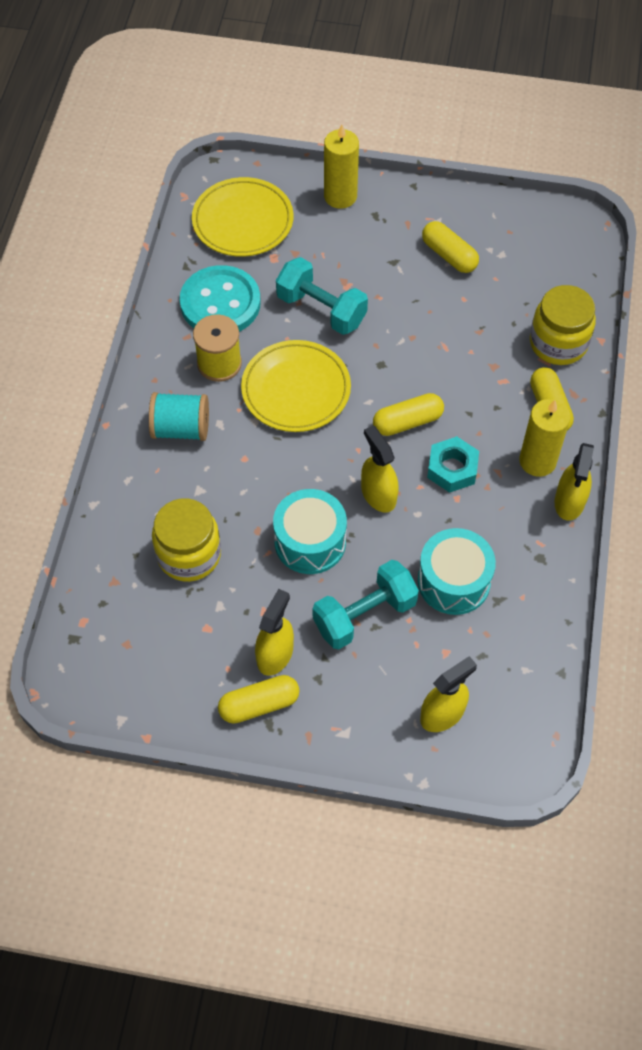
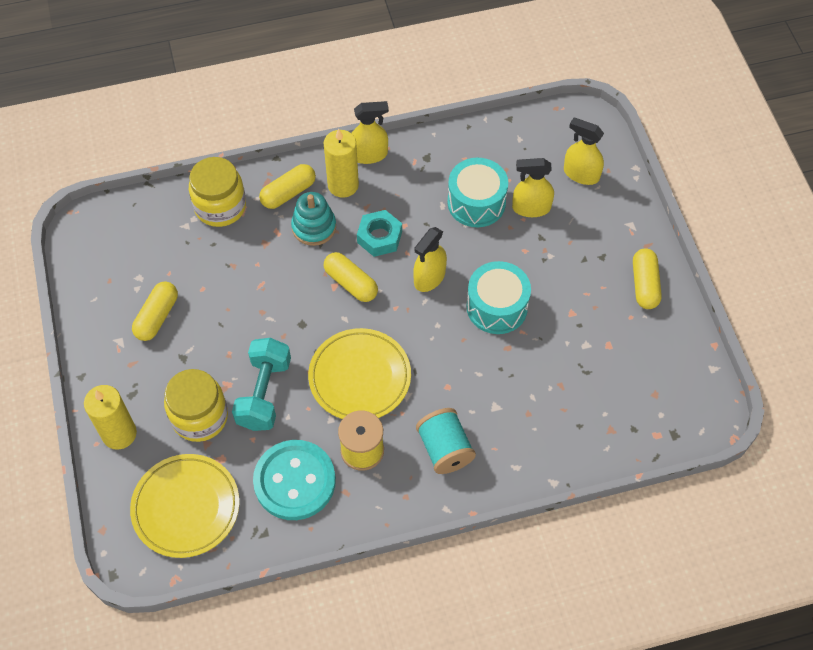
camera: 115 degrees left, 0 degrees up
(189, 555) = (556, 386): yellow jar -> yellow jar (200, 417)
(259, 704) = (644, 285): yellow capsule -> yellow capsule turned 45 degrees clockwise
(275, 654) = (601, 291): yellow spray bottle -> yellow spray bottle (531, 208)
(364, 615) = (536, 247): turquoise dumbbell -> none
(493, 415) = (314, 227): none -> turquoise stacking toy

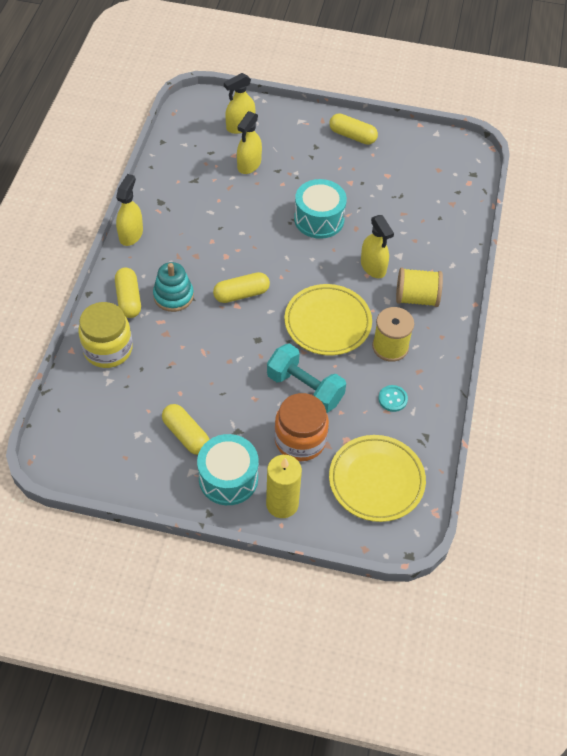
camera: 65 degrees left, 5 degrees down
(200, 417) = (300, 440): yellow jar -> orange jar
(294, 481) = (392, 399): turquoise button -> turquoise button, size x0.42
(343, 185) = (147, 262): yellow candle -> none
(379, 237) = (212, 260): turquoise nut -> none
(429, 277) = (268, 246): yellow spray bottle -> yellow spray bottle (373, 267)
(445, 449) = (416, 298): turquoise spool -> yellow spool
(476, 202) = (222, 192): turquoise drum -> turquoise drum (228, 478)

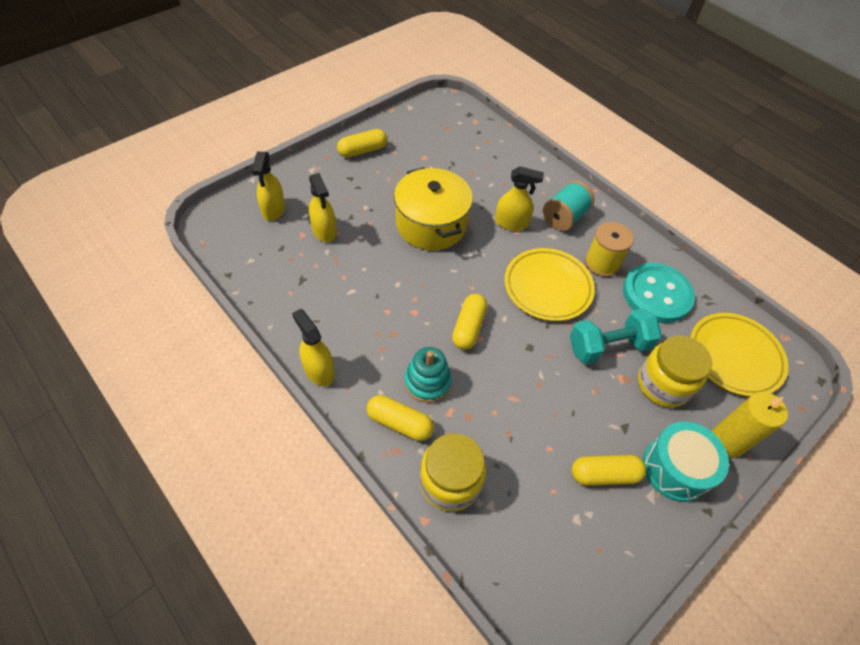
camera: 55 degrees left, 0 degrees up
(300, 440) = (663, 384): orange jar -> yellow jar
(319, 219) = (431, 224): turquoise drum -> yellow pot
(392, 399) = (656, 294): turquoise button -> turquoise button, size x2.40
(416, 298) = (564, 217): yellow spool -> turquoise spool

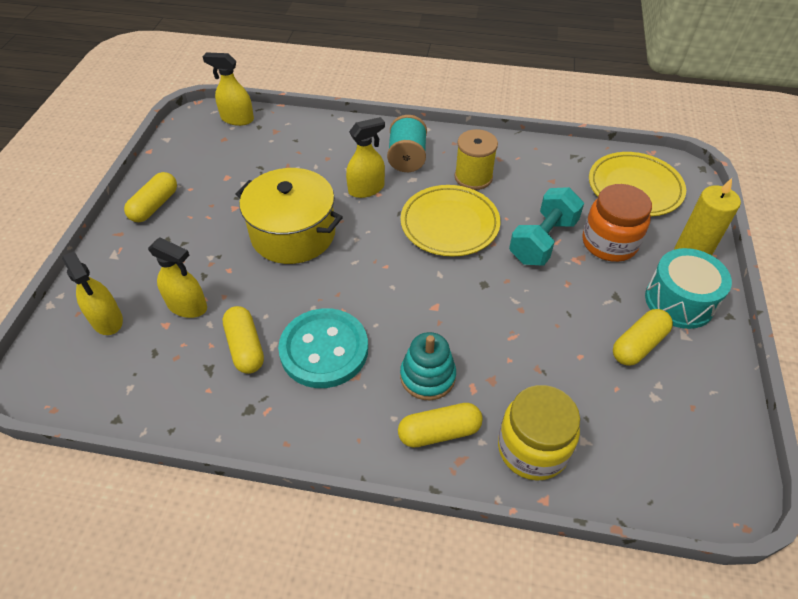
camera: 35 degrees left, 5 degrees down
(319, 370) = (314, 443): yellow spray bottle -> yellow spray bottle (237, 119)
(468, 327) = (417, 303): yellow capsule -> yellow capsule (245, 347)
(656, 294) = (537, 176): turquoise button -> turquoise button (324, 350)
(663, 384) = (609, 243): yellow jar -> orange jar

